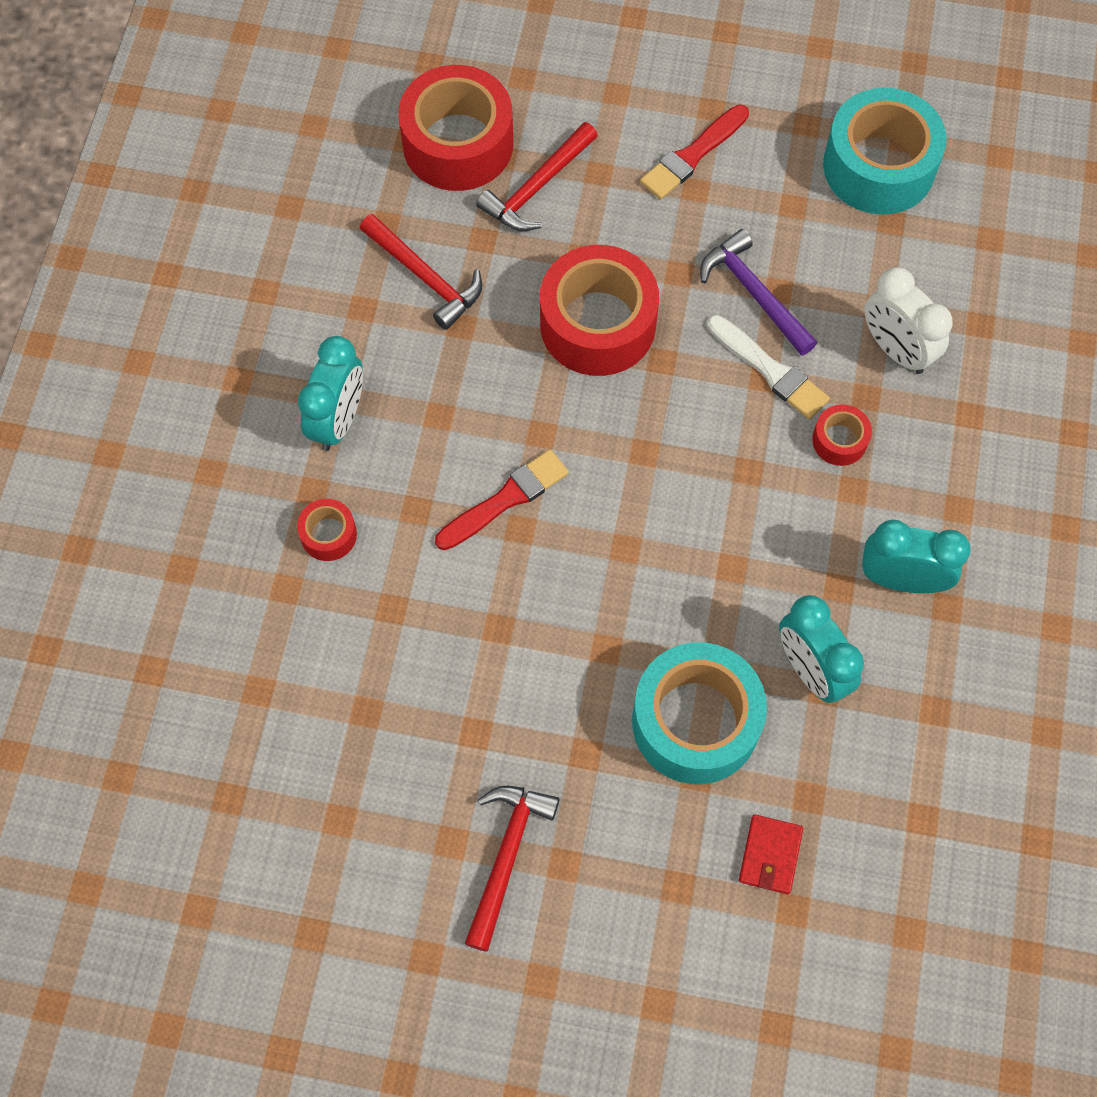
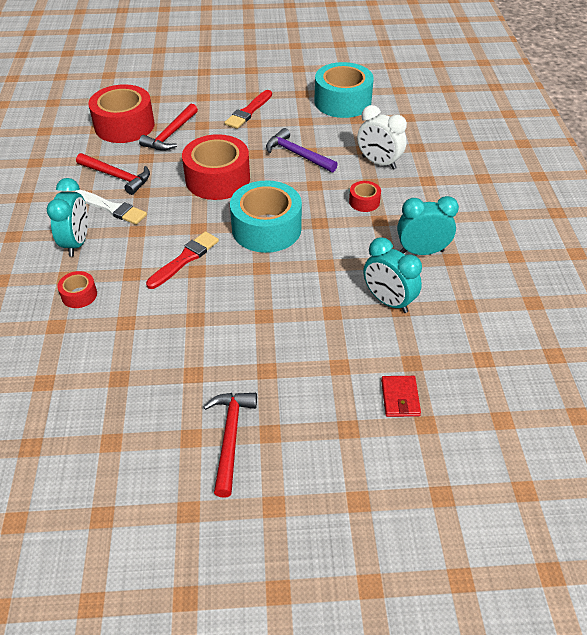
camera: 15 degrees left, 20 degrees down
(695, 721) = (329, 340): turquoise tape -> turquoise tape (266, 228)
(769, 370) = (316, 181): white brush -> white brush (112, 208)

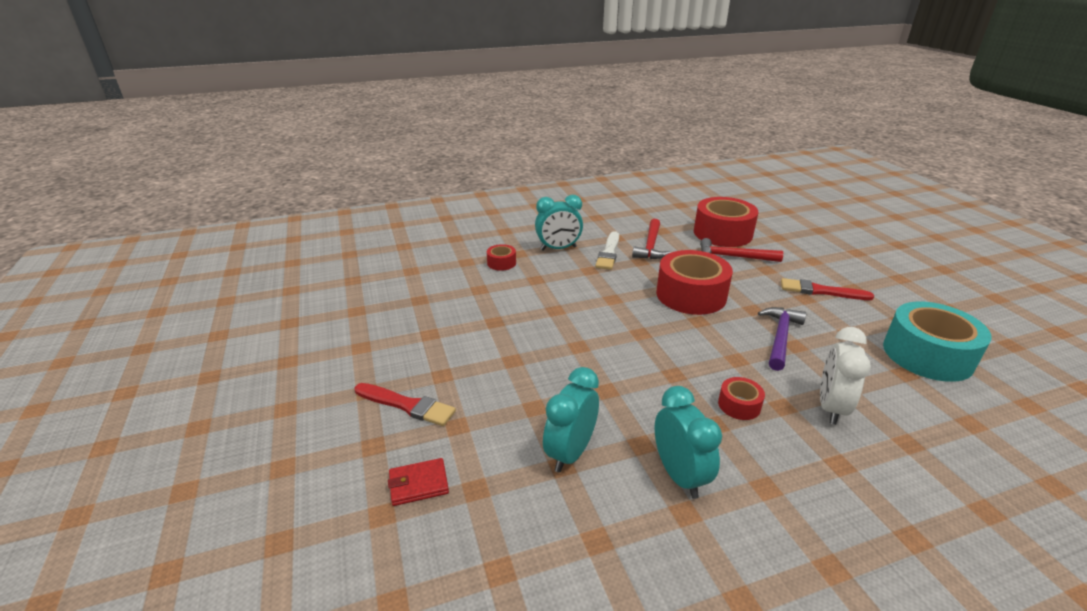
camera: 75 degrees right, 15 degrees down
(185, 259) = (566, 300): red brush -> red brush (407, 405)
(230, 437) = (361, 368): red hammer -> none
(266, 228) = (638, 338): turquoise tape -> none

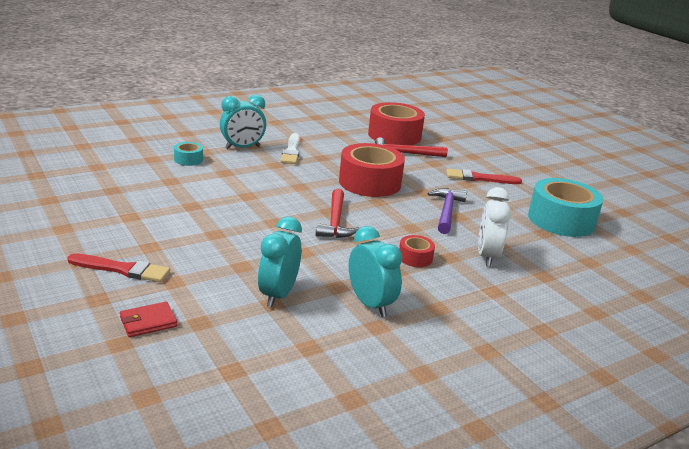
camera: 15 degrees left, 5 degrees down
(501, 263) = (188, 159): red tape -> turquoise tape
(650, 246) = (329, 145): red hammer -> red hammer (335, 221)

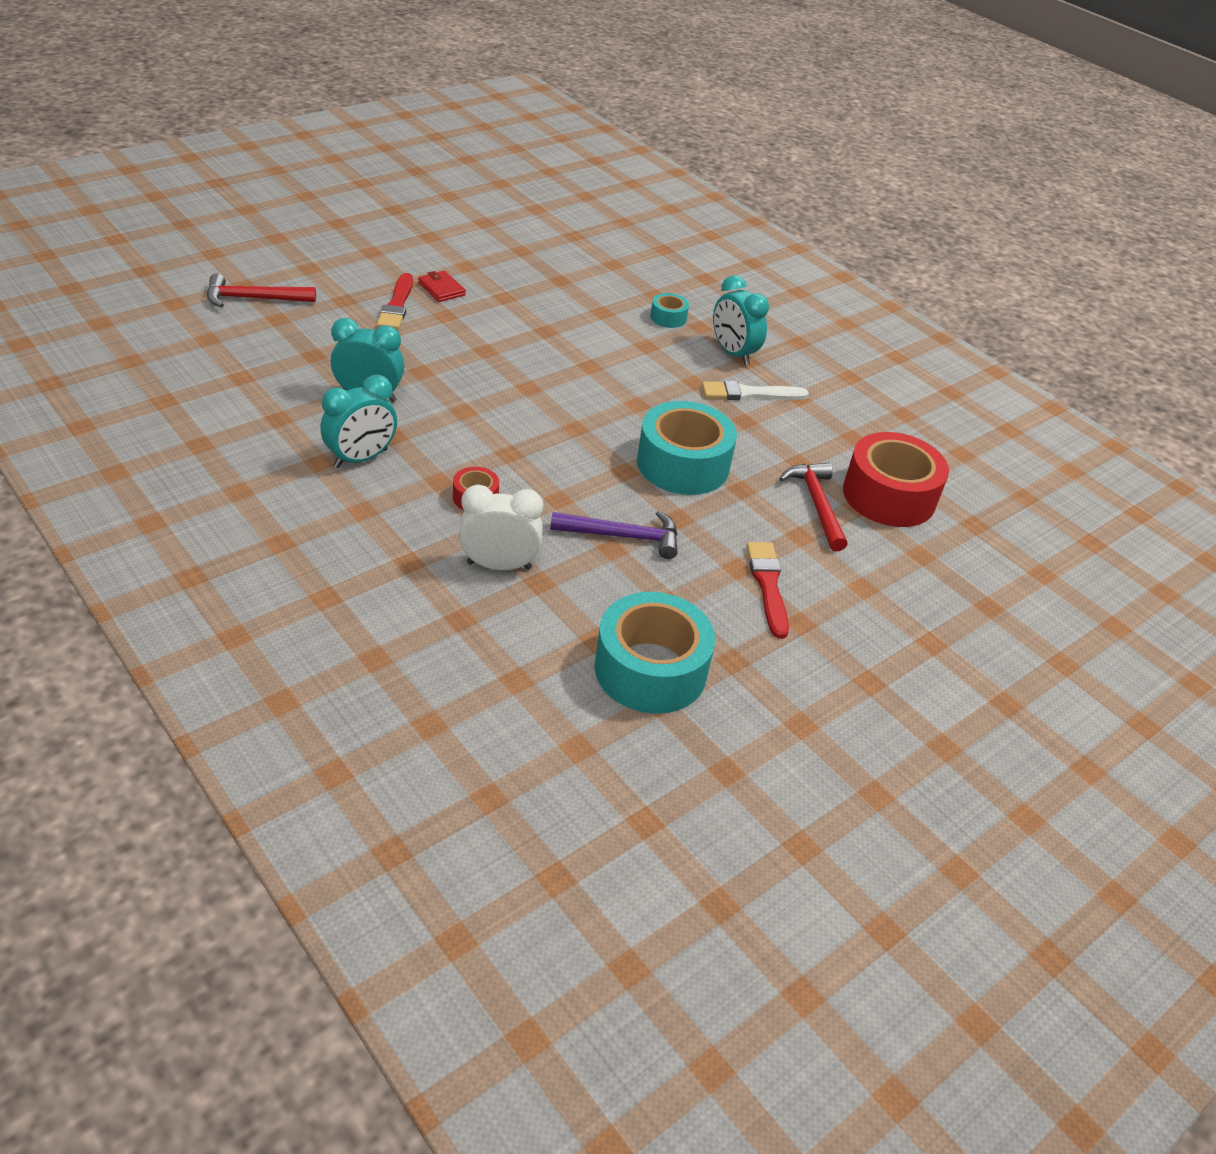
camera: 80 degrees right, 15 degrees up
(148, 322) = (310, 328): red wallet -> red wallet (441, 289)
(335, 221) = (548, 433): red hammer -> red hammer (254, 299)
(369, 182) = (683, 464): red tape -> turquoise tape

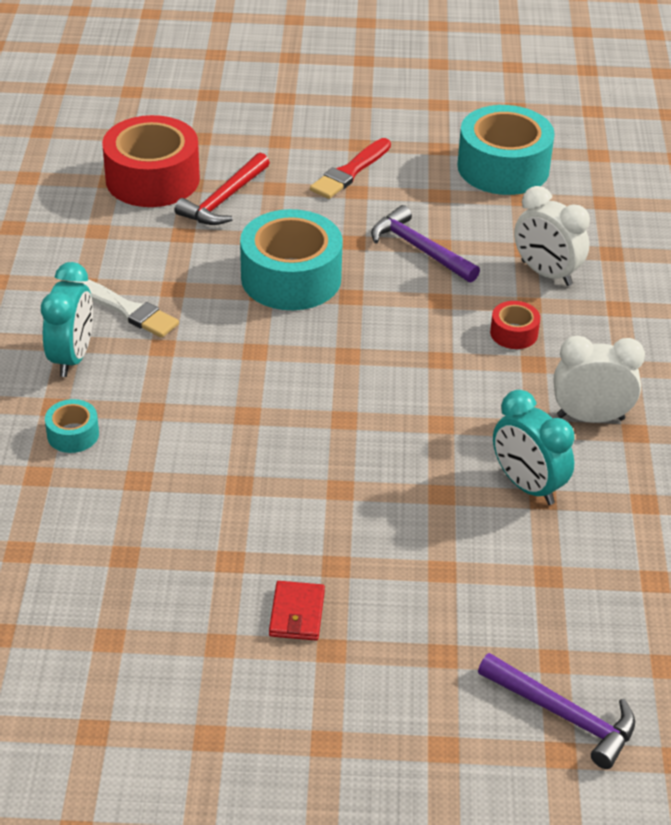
camera: 135 degrees left, 0 degrees up
(254, 299) = (563, 715): red hammer -> purple hammer
(361, 458) = (590, 417): turquoise clock -> white clock
(397, 305) = (382, 611): red brush -> none

